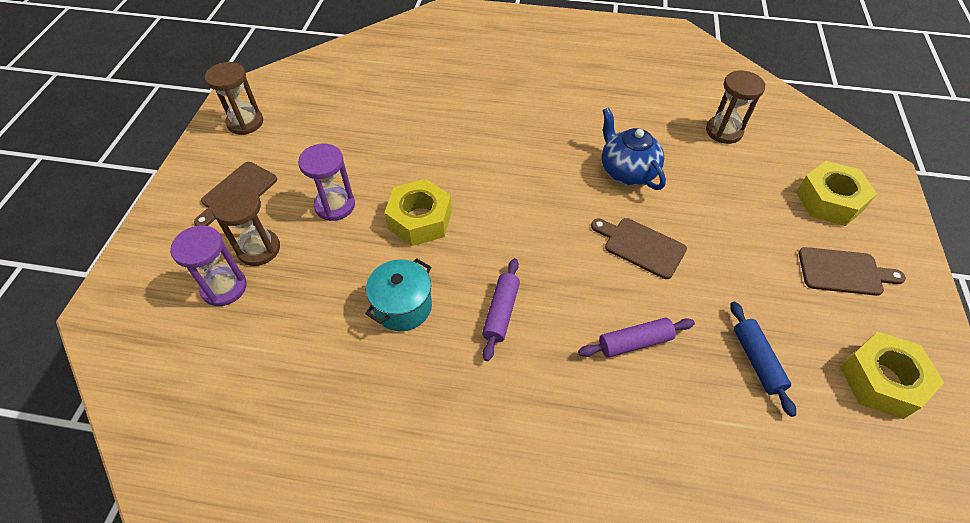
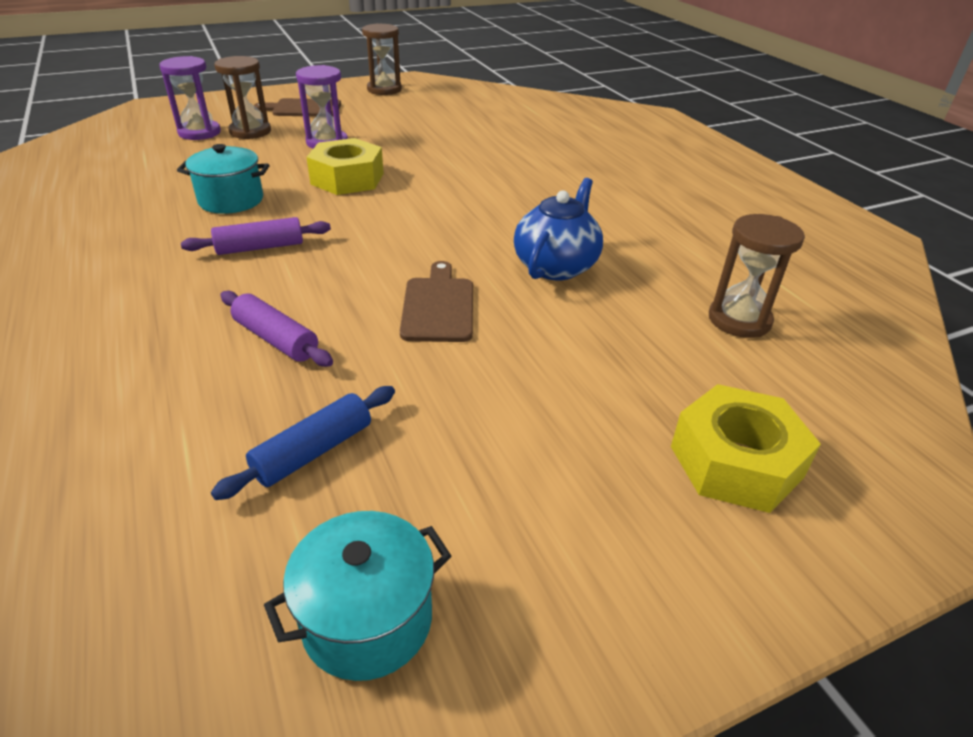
camera: 55 degrees right, 15 degrees down
(844, 272) = (583, 515): brown cutting board -> none
(881, 380) = (367, 619): yellow nut -> turquoise pot

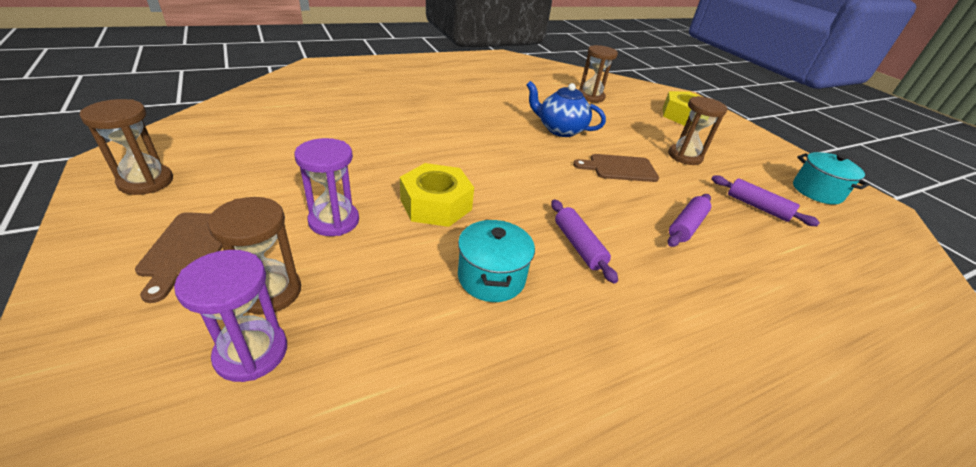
camera: 95 degrees left, 0 degrees up
(313, 451) = (757, 207): blue rolling pin -> purple rolling pin
(501, 400) = (684, 156): none -> brown hourglass

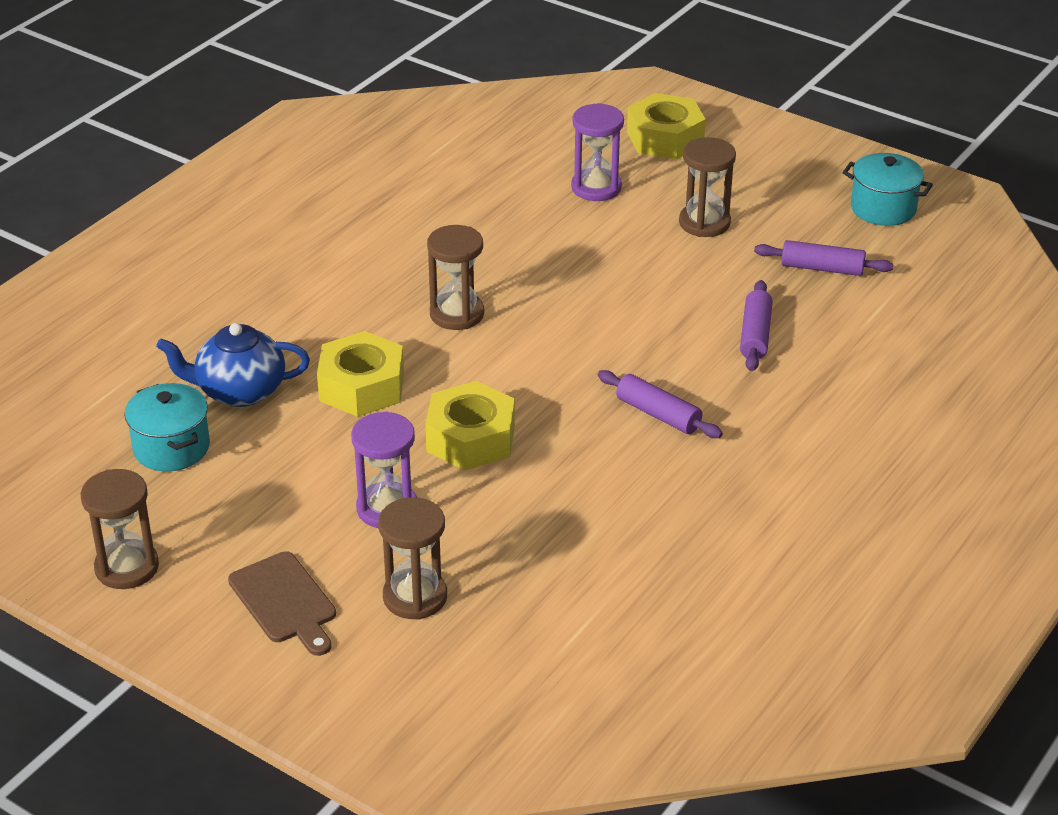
camera: 25 degrees left, 0 degrees up
(251, 352) = (462, 641): purple hourglass -> purple hourglass (596, 188)
(405, 152) = (361, 386): none -> yellow nut
(491, 277) = (600, 488): turquoise pot -> turquoise pot (171, 448)
(560, 130) = (517, 251): blue teapot -> blue teapot (239, 391)
(590, 97) = (511, 159): brown hourglass -> brown hourglass (457, 314)
(619, 168) = (636, 284): brown cutting board -> none

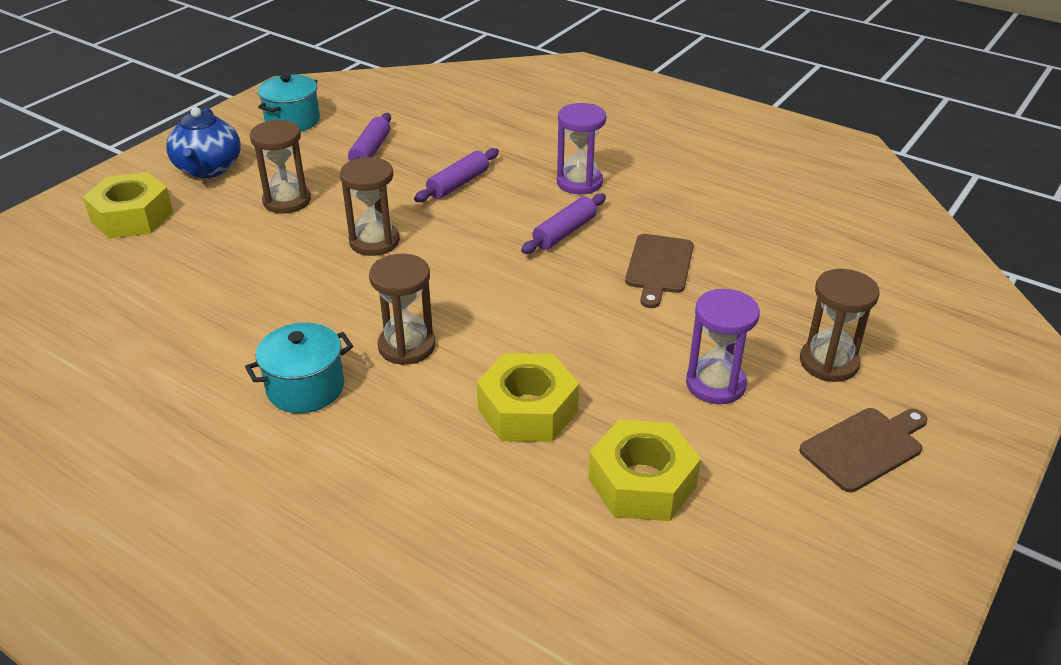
camera: 90 degrees left, 0 degrees up
(127, 567) = (857, 582): brown hourglass -> brown hourglass (374, 242)
(171, 448) = (645, 564): turquoise pot -> turquoise pot (305, 388)
(239, 391) = (536, 510): blue teapot -> blue teapot (208, 169)
(471, 438) = (606, 334): yellow nut -> yellow nut (642, 482)
(591, 483) = (658, 267): none -> brown cutting board
(596, 188) = (204, 258): purple hourglass -> purple hourglass (579, 182)
(755, 335) = (458, 184): purple rolling pin -> purple rolling pin turned 60 degrees counterclockwise

